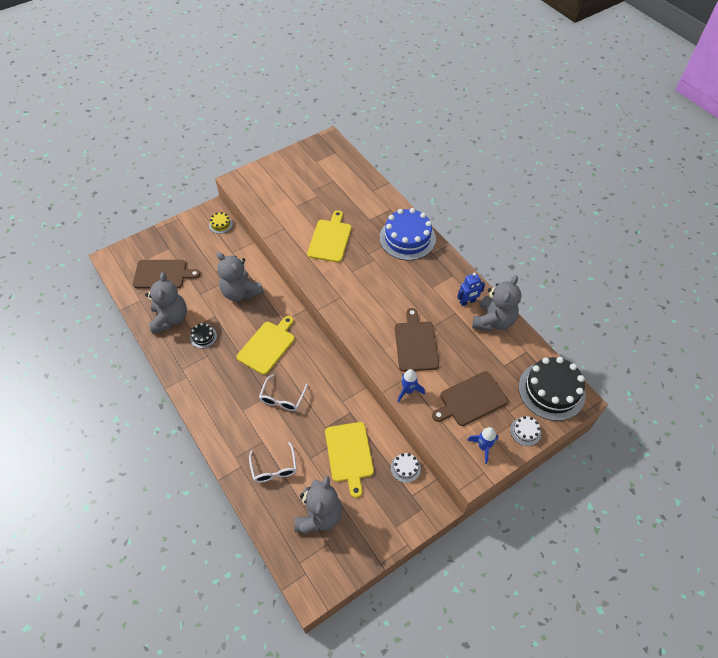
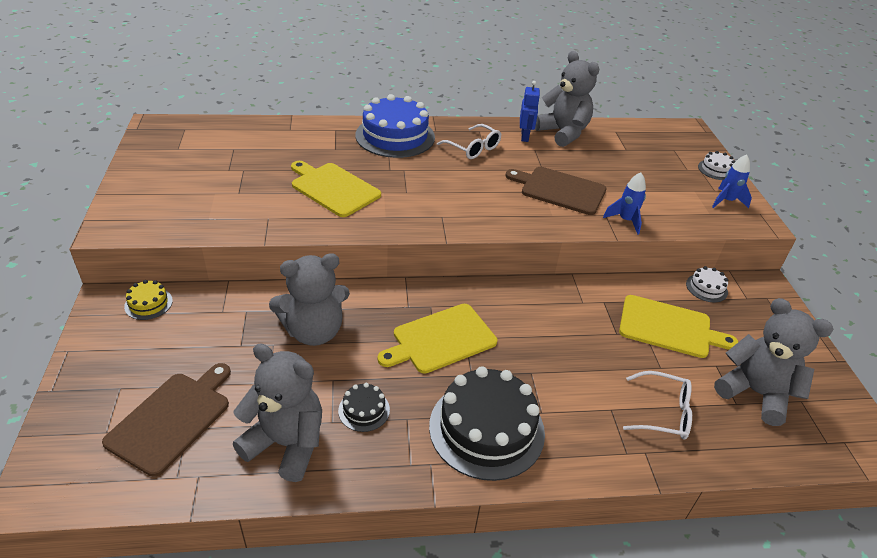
camera: 65 degrees left, 15 degrees down
(267, 346) = (440, 339): yellow cutting board -> yellow cutting board turned 90 degrees counterclockwise
(282, 398) = (545, 358): white glasses -> white glasses (473, 148)
(471, 400) = (660, 185): brown cutting board -> none
(551, 390) = (672, 137): black cake -> black cake (486, 429)

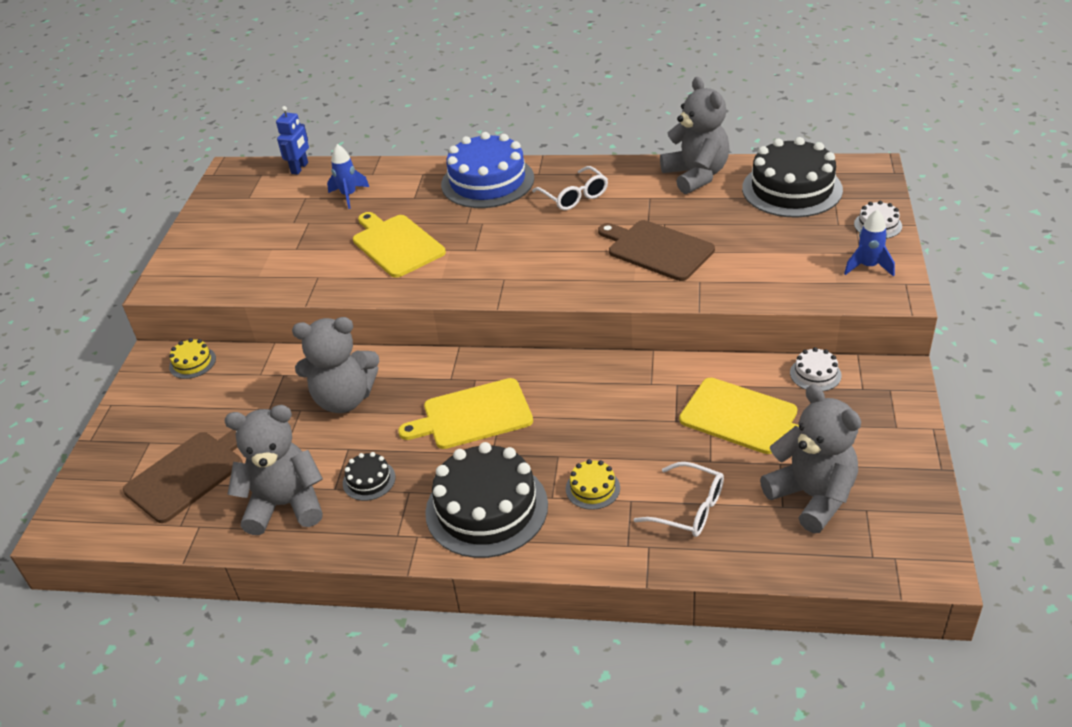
camera: 20 degrees right, 0 degrees up
(286, 444) = (285, 505): grey teddy bear -> grey teddy bear turned 45 degrees counterclockwise
(525, 137) = (645, 181): blue robot -> blue robot (300, 168)
(574, 401) = (592, 488): none -> yellow cake
(625, 220) = (721, 289): blue rocket -> blue rocket (349, 195)
(640, 143) = (792, 189): none -> black cake

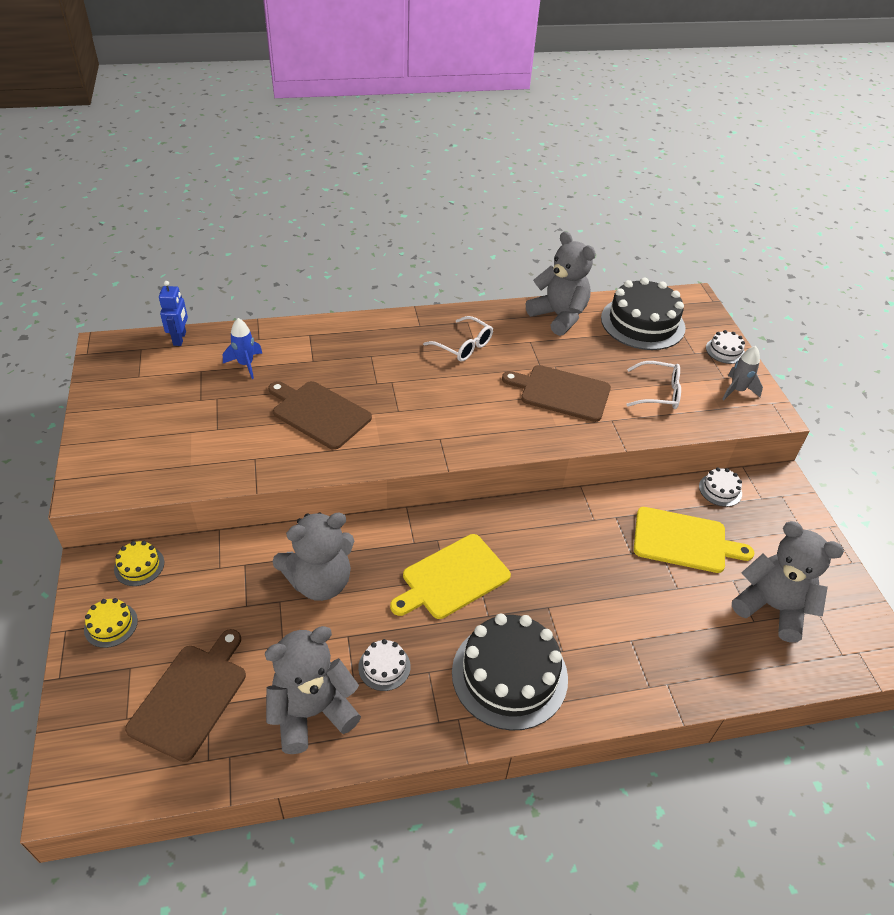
camera: 25 degrees left, 5 degrees up
(369, 480) = (384, 667): black cake -> white cake
(396, 244) = (319, 413): yellow cutting board -> brown cutting board
(487, 181) = (376, 337): blue cake -> none
(592, 488) = (593, 634): yellow cake -> yellow cake (111, 625)
(689, 509) = (683, 639): white glasses -> white glasses (659, 393)
(868, 266) = (737, 390): blue rocket -> grey rocket

